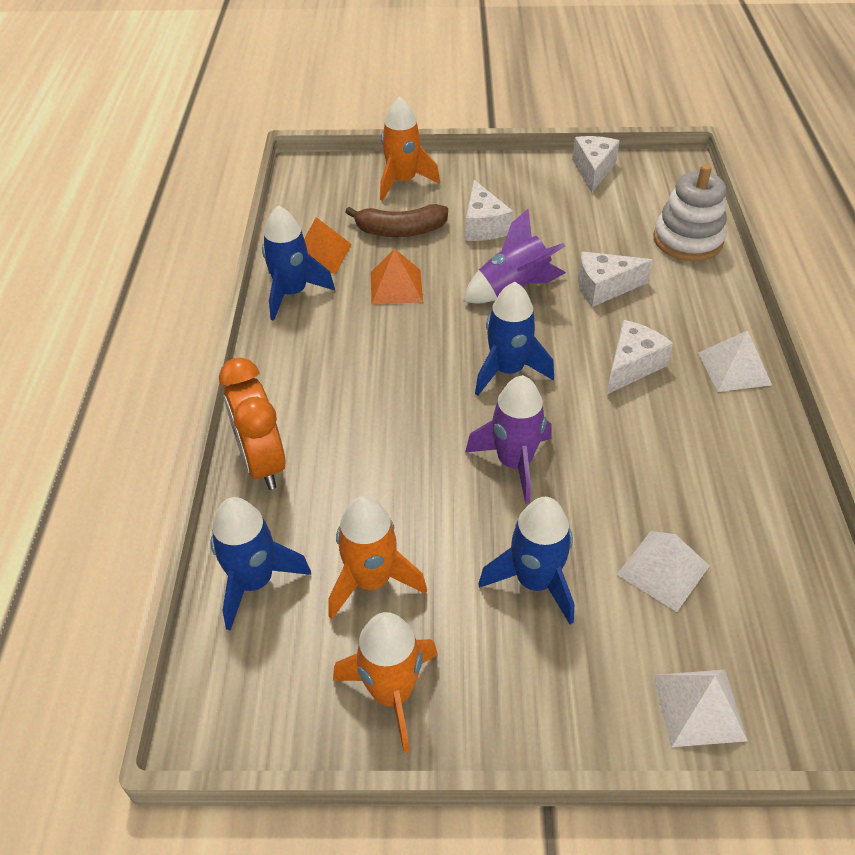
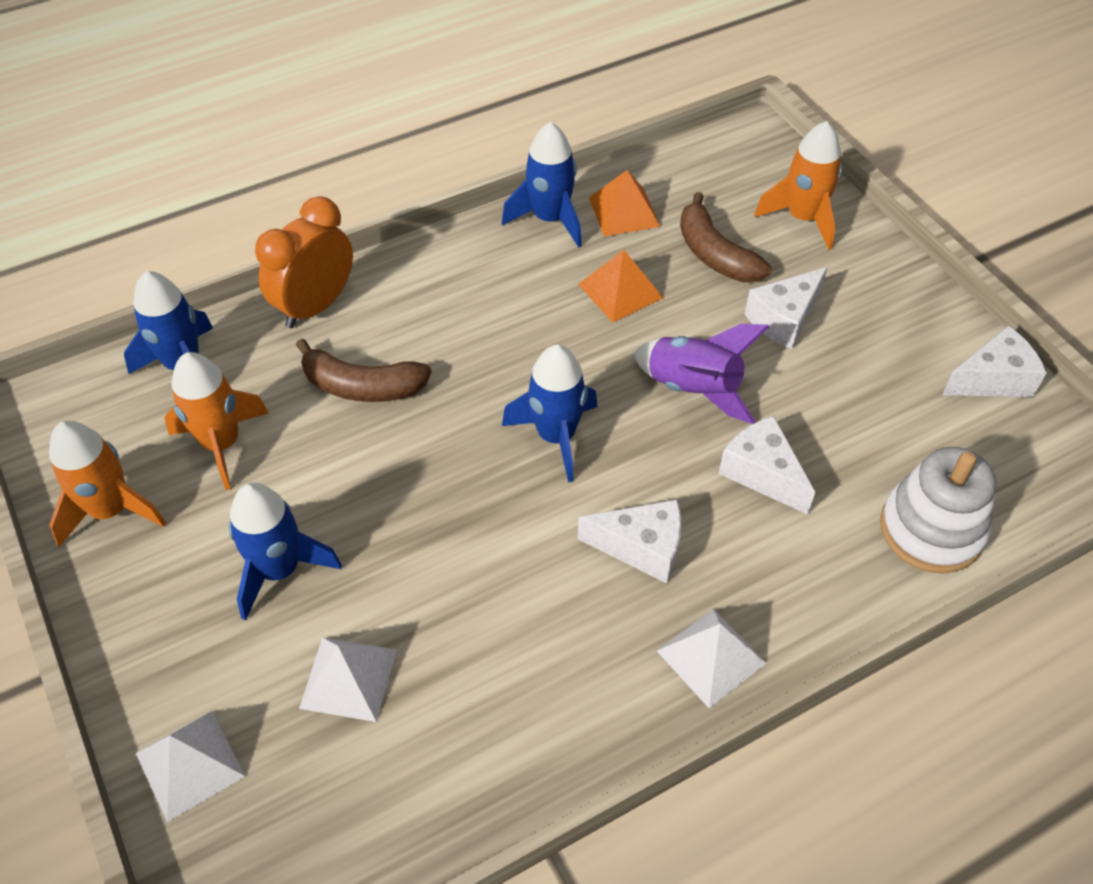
camera: 60 degrees right, 5 degrees up
(377, 463) = (362, 386): none -> brown banana
(514, 463) = (424, 494): purple rocket -> none

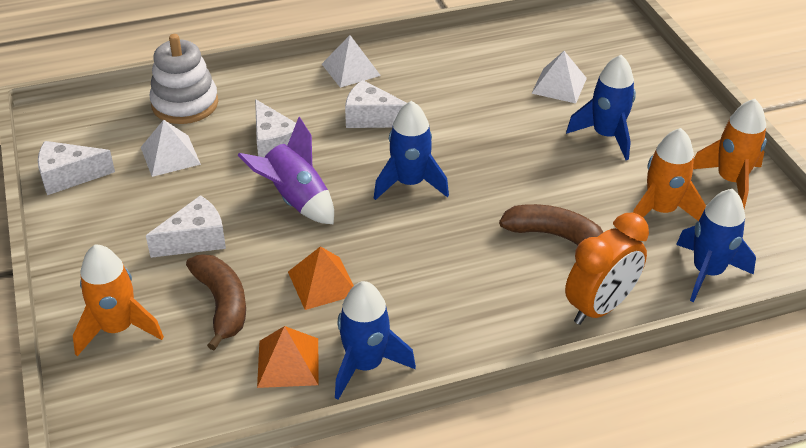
camera: 170 degrees left, 10 degrees down
(190, 764) = (643, 65): white pyramid -> white pyramid (170, 155)

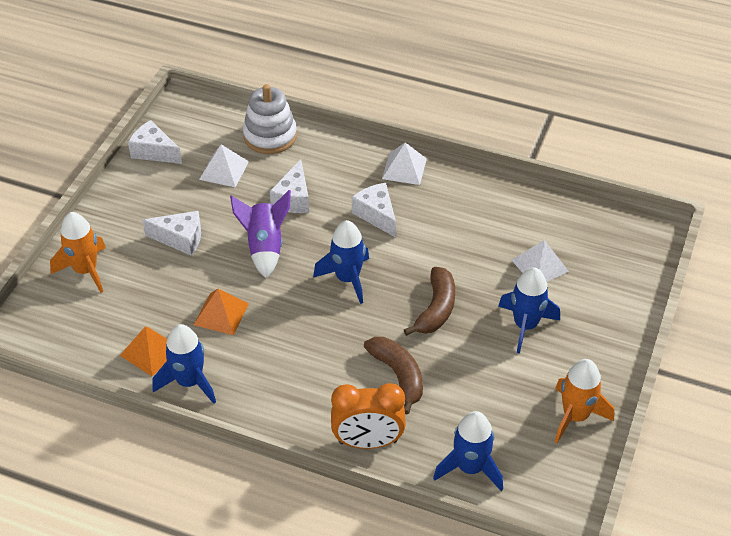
camera: 40 degrees right, 5 degrees up
(222, 304) = (152, 291): brown banana -> brown banana (436, 309)
(660, 211) = (494, 405): orange rocket -> none

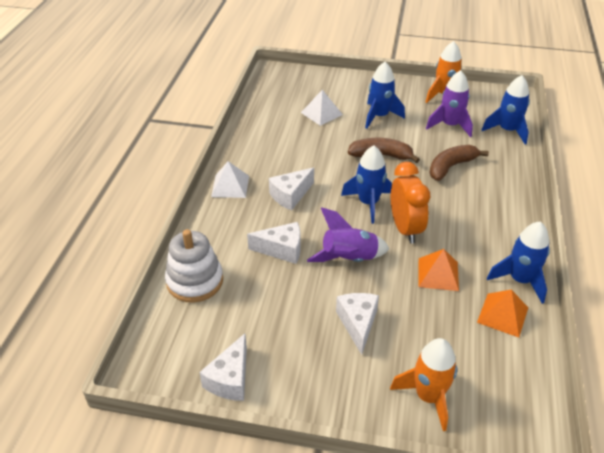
camera: 100 degrees left, 5 degrees down
(224, 170) = (251, 308): white pyramid -> none
(368, 442) = (515, 174): orange clock -> orange clock (405, 229)
(492, 401) = (450, 125): none -> purple rocket

